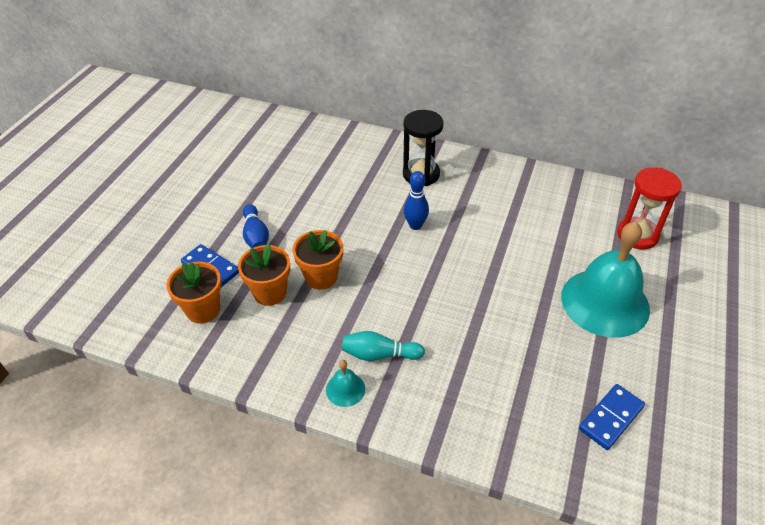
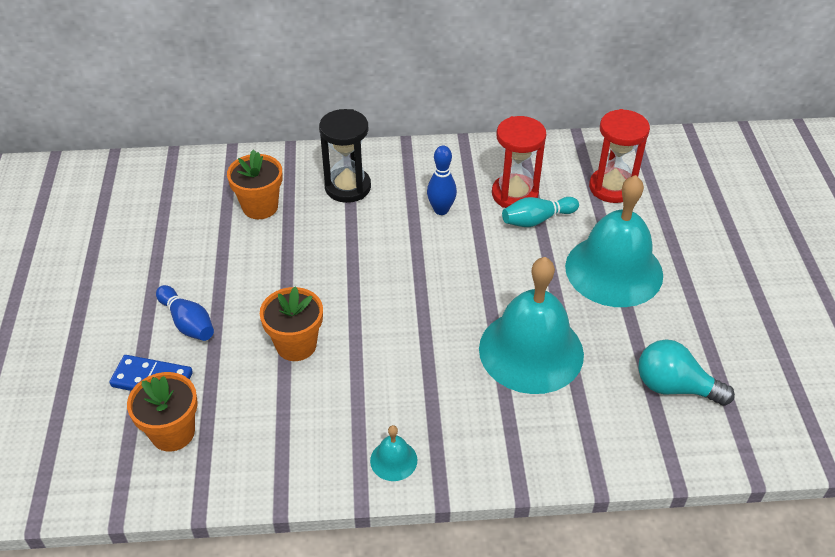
camera: 25 degrees left, 0 degrees up
(270, 292) = (244, 384): orange flower pot -> orange flower pot (260, 207)
(379, 354) = (410, 408): turquoise bowling pin -> turquoise bowling pin (537, 220)
(415, 225) = (373, 250): blue bowling pin -> blue bowling pin (441, 210)
(499, 343) = (531, 351): none -> turquoise bell
(550, 216) = (514, 194): none -> red hourglass
(610, 418) = (674, 387): blue domino -> turquoise light bulb

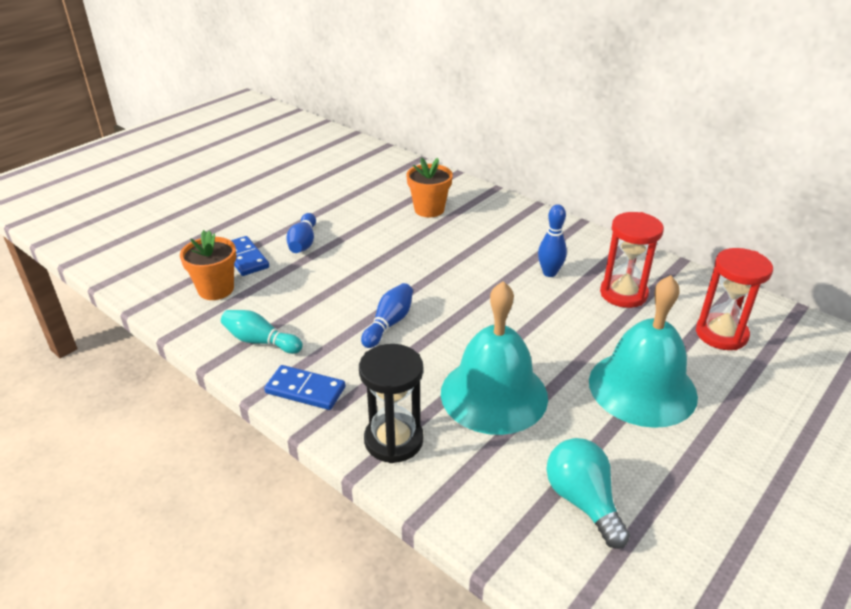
camera: 45 degrees right, 10 degrees down
(296, 345) = (343, 290): orange flower pot -> none
(348, 187) = (501, 227): black hourglass -> black hourglass (393, 440)
(378, 349) = (389, 323): none -> blue bowling pin
(393, 460) = (305, 390): turquoise bell -> blue domino
(537, 220) = (619, 318): turquoise bowling pin -> turquoise bowling pin (260, 341)

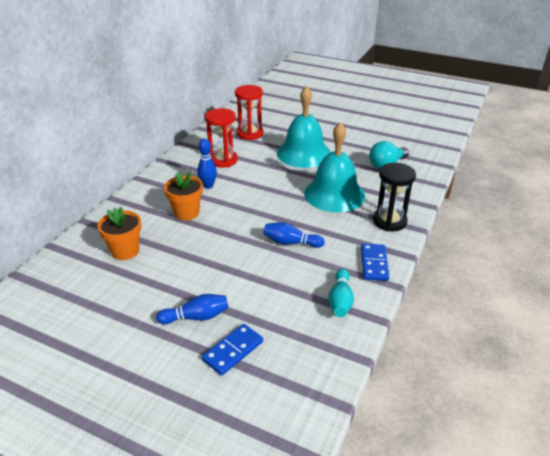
camera: 105 degrees left, 0 degrees up
(216, 289) = (288, 353): orange flower pot -> orange flower pot (186, 213)

